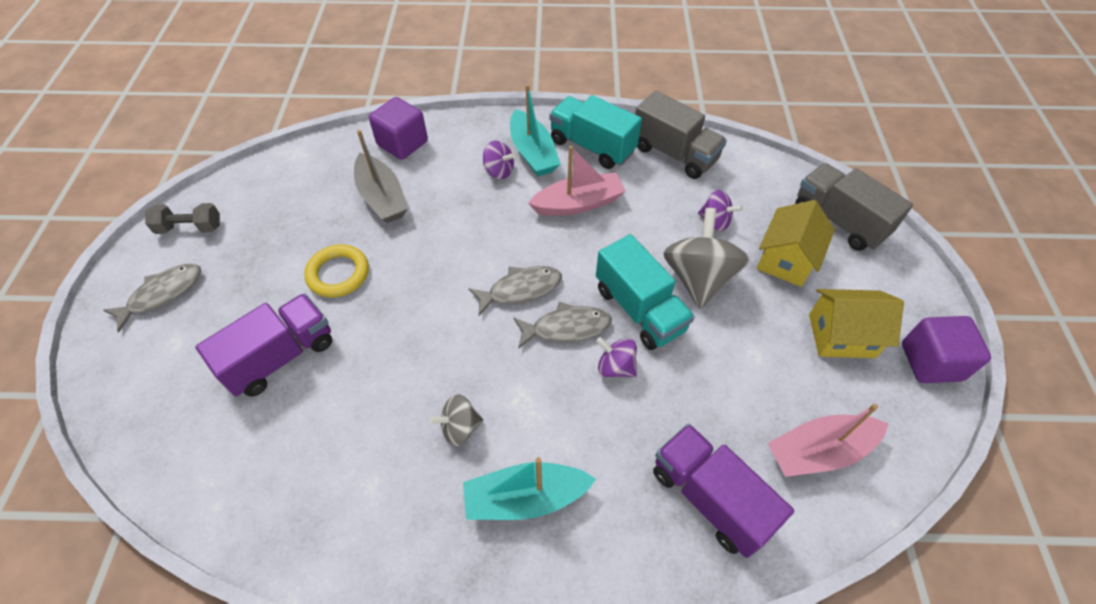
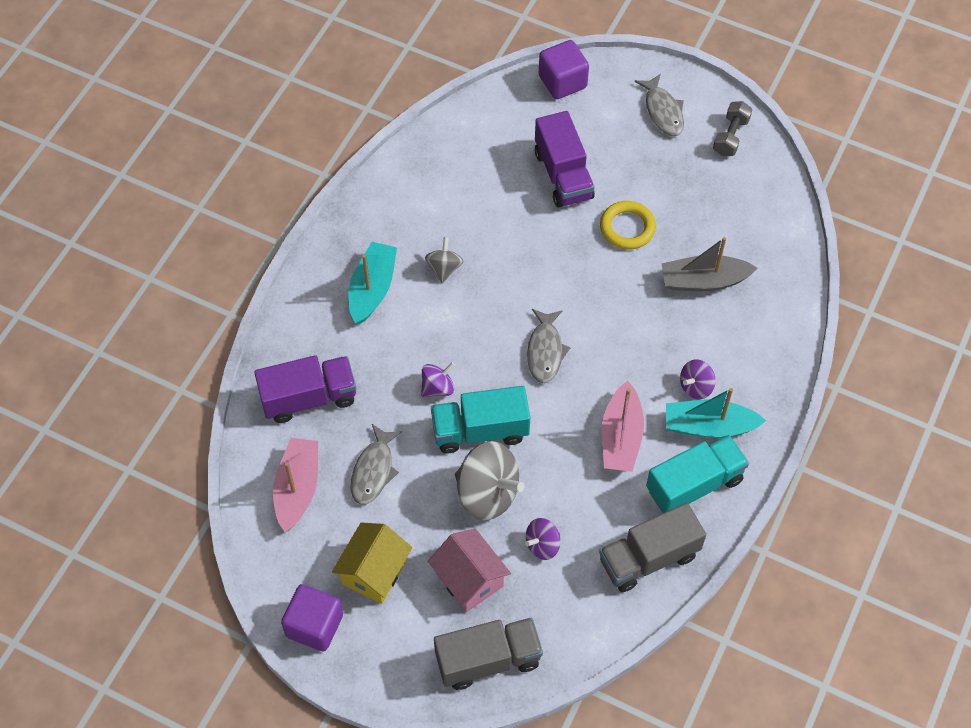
camera: 115 degrees right, 5 degrees up
(402, 143) = (773, 317): purple cube -> purple cube (562, 82)
(566, 328) = (490, 369): grey fish -> grey fish (373, 470)
(786, 259) = (469, 579): yellow house -> pink house

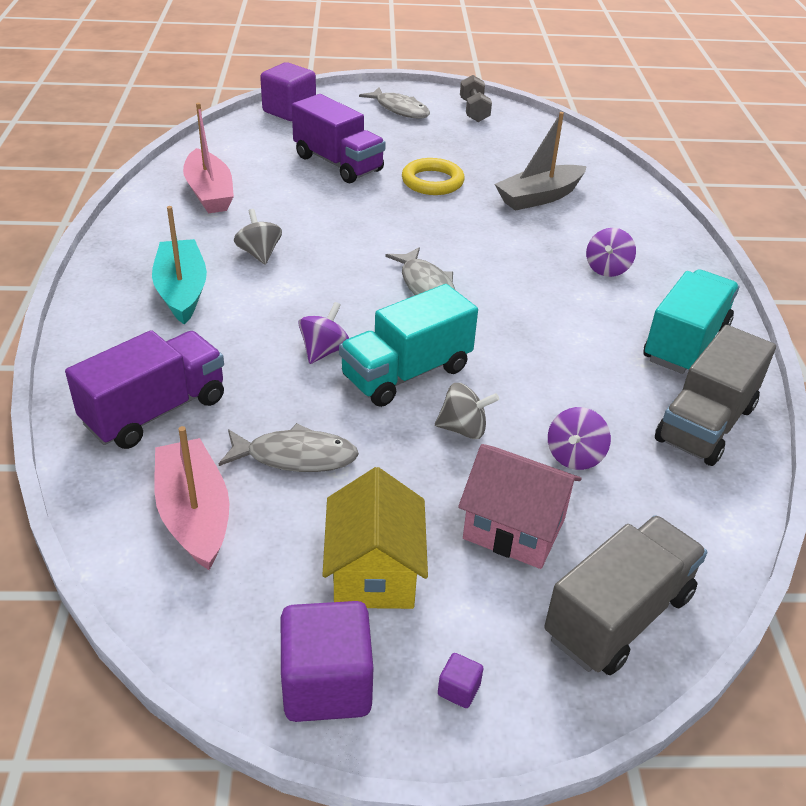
camera: 30 degrees left, 20 degrees down
(373, 470) = (295, 456): grey fish -> grey fish turned 75 degrees counterclockwise
(377, 659) = (459, 689): none -> purple cube
(487, 493) = (463, 429): grey spinning top -> grey spinning top, size x0.53
(621, 437) = (571, 329): pink boat -> pink boat (209, 193)
(709, 426) = (650, 293): turquoise boat -> none

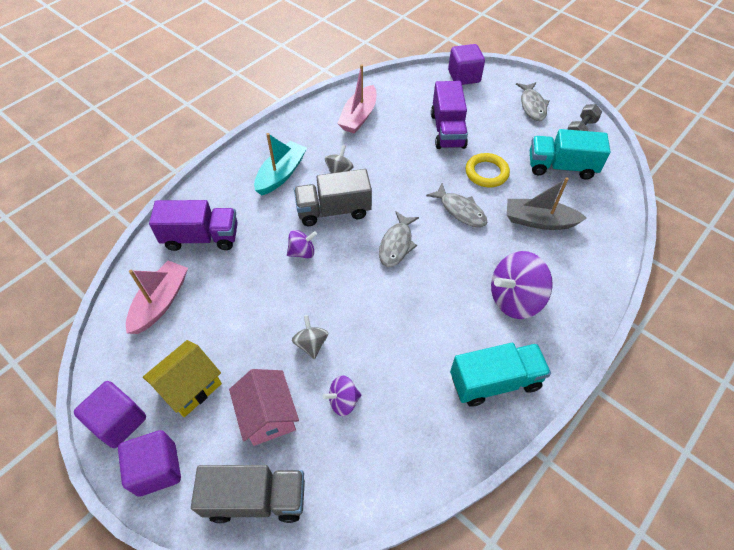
camera: 45 degrees right, 15 degrees up
(295, 456) = (226, 303): grey fish -> grey fish (460, 210)
(406, 373) = (324, 292): turquoise truck -> turquoise truck (561, 167)
(459, 689) = (157, 469): purple cube -> purple cube, size x2.43
(463, 429) = (311, 344): grey spinning top -> grey spinning top turned 150 degrees counterclockwise
(607, 269) = (515, 299): purple spinning top -> purple spinning top, size x1.88
(705, 423) = (436, 438): grey truck -> grey truck (333, 210)

